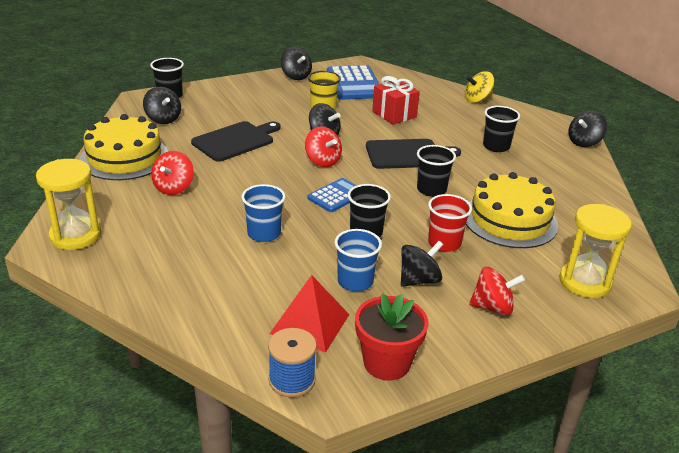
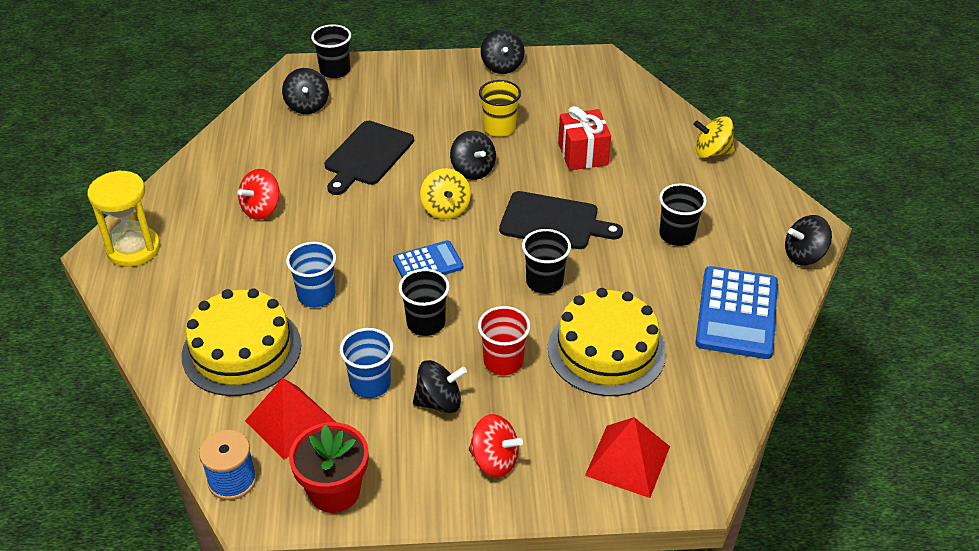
camera: 25 degrees right, 10 degrees up
(124, 157) = (236, 154): yellow cake -> yellow cake (241, 350)
(235, 141) = (367, 156): black cutting board -> black cutting board turned 135 degrees clockwise
(322, 161) = (446, 209): red spinning top -> yellow spinning top
(354, 84) = (567, 93): blue calculator -> blue calculator (737, 313)
(584, 282) = (628, 460): yellow hourglass -> red pyramid

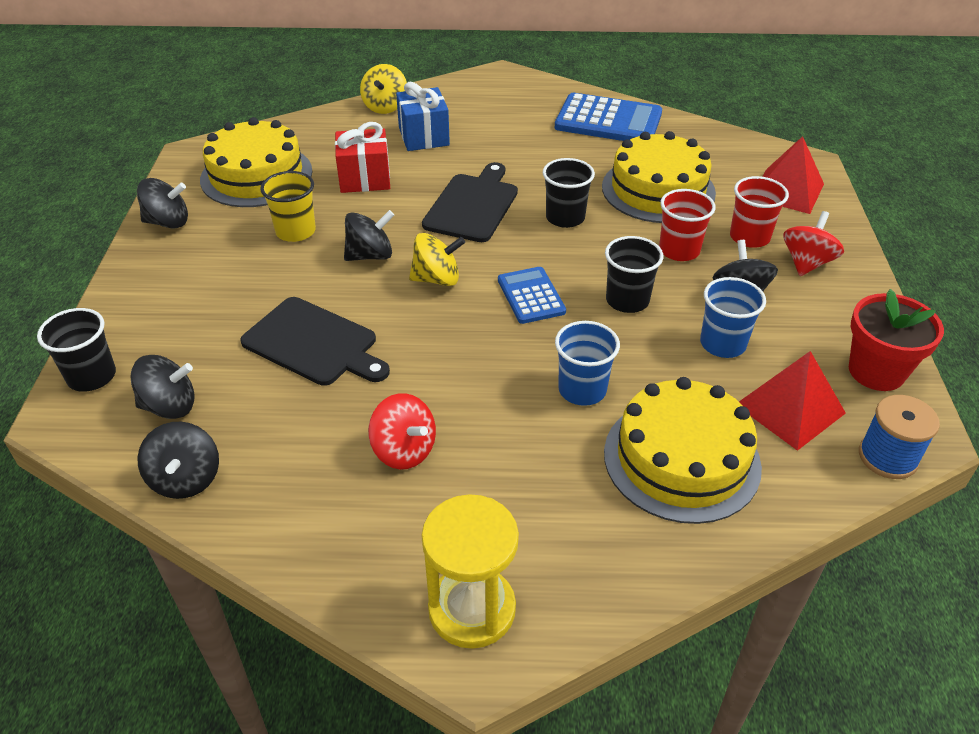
camera: 85 degrees left, 0 degrees up
(533, 418) = (749, 237): none -> red cup
(574, 96) = (256, 175): none -> yellow cake
(663, 182) = (424, 137): none -> blue gift
(677, 235) = (503, 138): black cup -> none
(804, 255) = (537, 82): black spinning top -> black spinning top (186, 479)

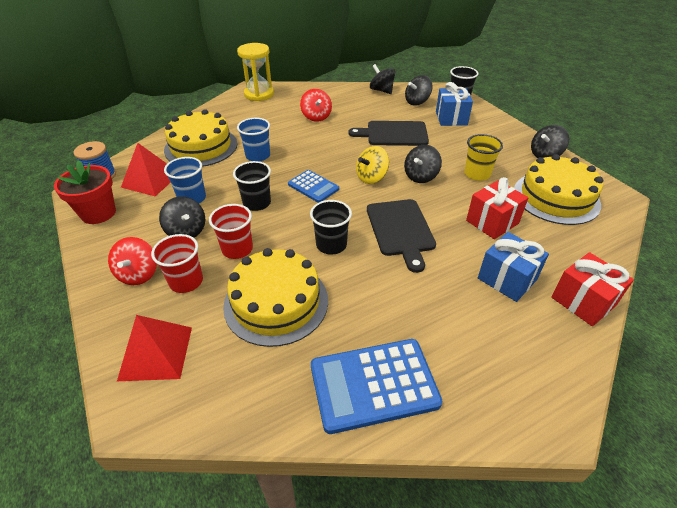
camera: 150 degrees right, 0 degrees up
(177, 337) = (451, 118): none -> blue gift
(385, 106) = (583, 301): yellow spinning top -> red gift
(404, 450) = (316, 117): red spinning top -> red spinning top turned 120 degrees counterclockwise

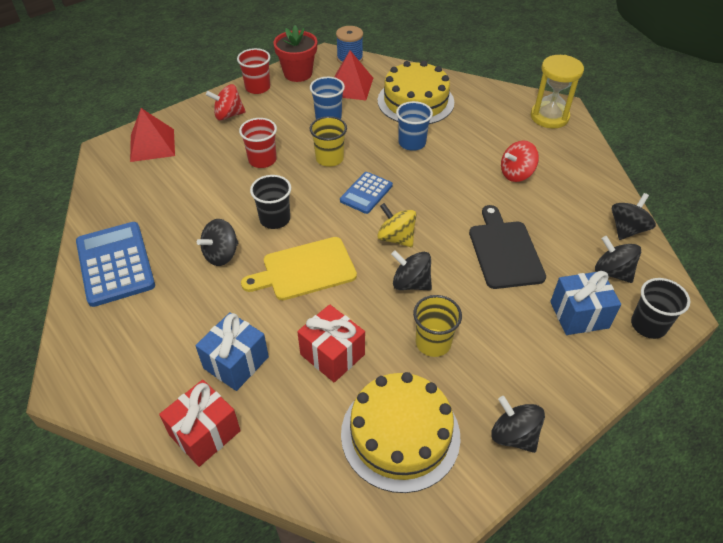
camera: 80 degrees right, 5 degrees up
(186, 231) = (281, 126): black spinning top -> black spinning top (221, 255)
(186, 281) = (221, 141): red cup -> red cup (257, 88)
(257, 203) = (329, 158): black cup -> yellow cup
(276, 302) = (200, 195): yellow cake -> none
(400, 230) = (305, 269): black cutting board -> yellow cutting board

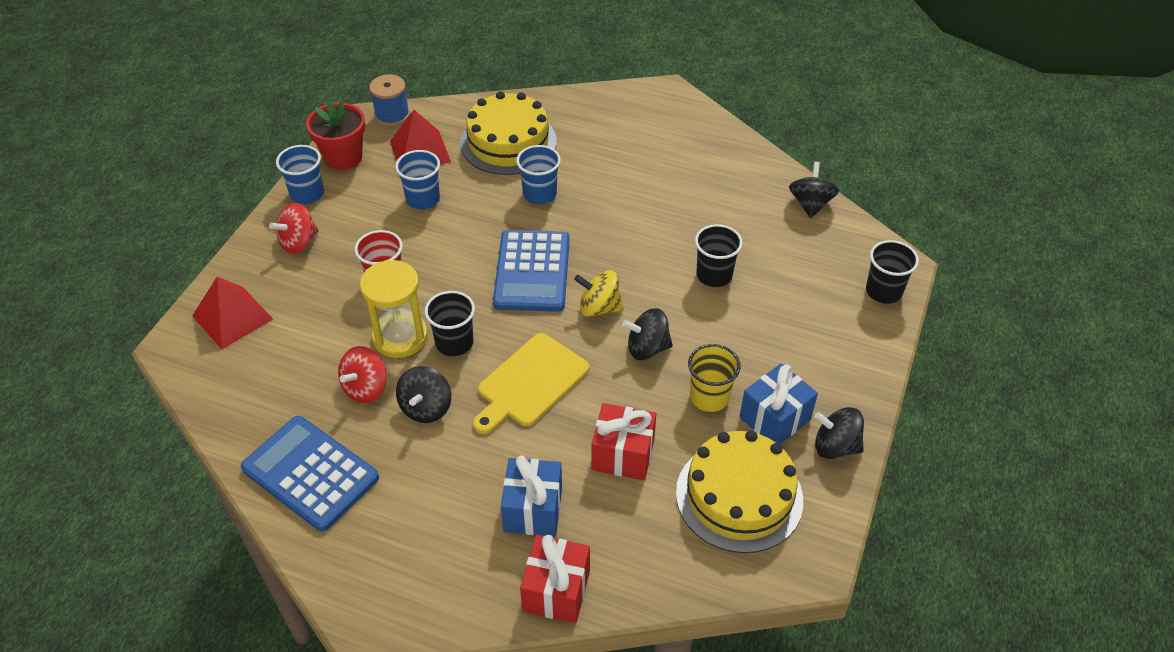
camera: 30 degrees left, 0 degrees up
(257, 88) = (307, 194): red cup -> blue cup
(329, 158) = (462, 248): yellow cup -> none
(366, 193) = (532, 271): blue calculator -> blue calculator, size x1.70
(504, 251) = (714, 275): black cutting board -> black cup
(516, 174) = (671, 187): red spinning top -> red spinning top (366, 388)
(549, 117) = (662, 108): yellow hourglass -> yellow hourglass (400, 337)
(579, 315) = (820, 308): blue gift -> blue gift (774, 418)
(612, 272) = (823, 253): black spinning top -> none

